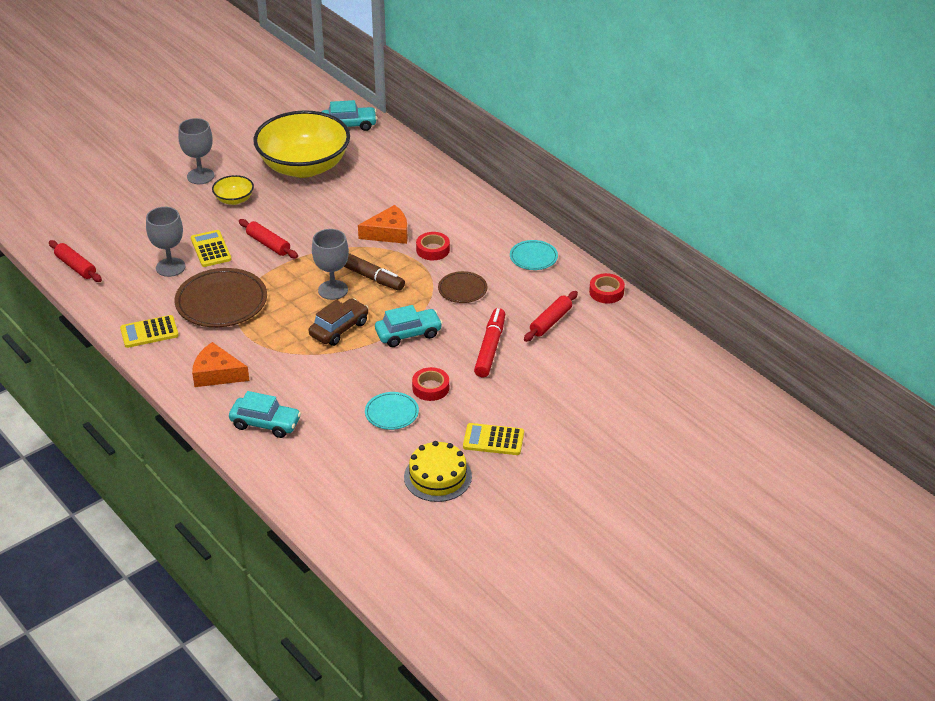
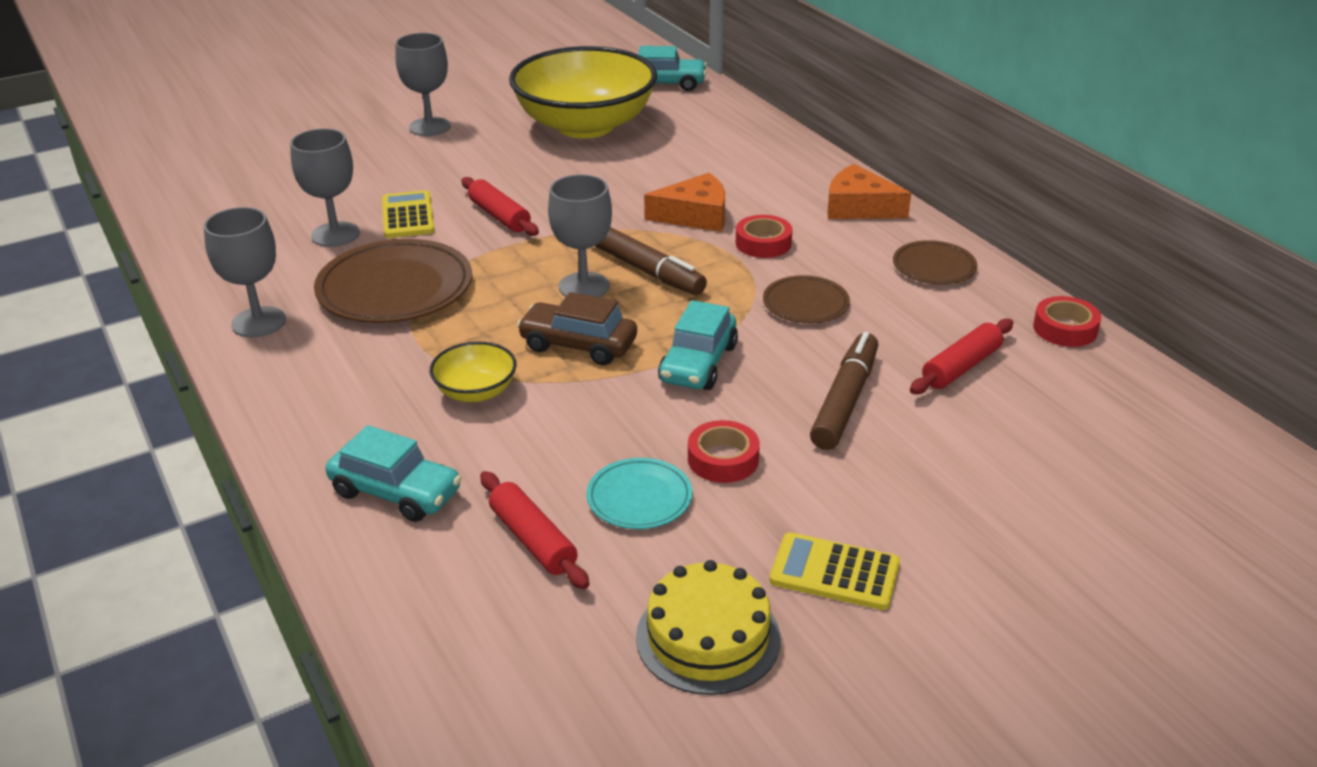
camera: 10 degrees right, 5 degrees down
(76, 267) = (192, 223): red rolling pin -> red rolling pin (533, 540)
(149, 332) = (259, 322): yellow calculator -> grey goblet
(217, 374) = (342, 397): orange cheese -> orange cheese (859, 207)
(234, 199) = (468, 157): yellow bowl -> yellow bowl (476, 391)
(339, 329) = (578, 345): brown car -> brown car turned 120 degrees counterclockwise
(408, 334) = (698, 364): turquoise car -> turquoise car turned 120 degrees clockwise
(490, 348) = (844, 400): red marker -> brown marker
(533, 257) = (934, 267): turquoise plate -> brown plate

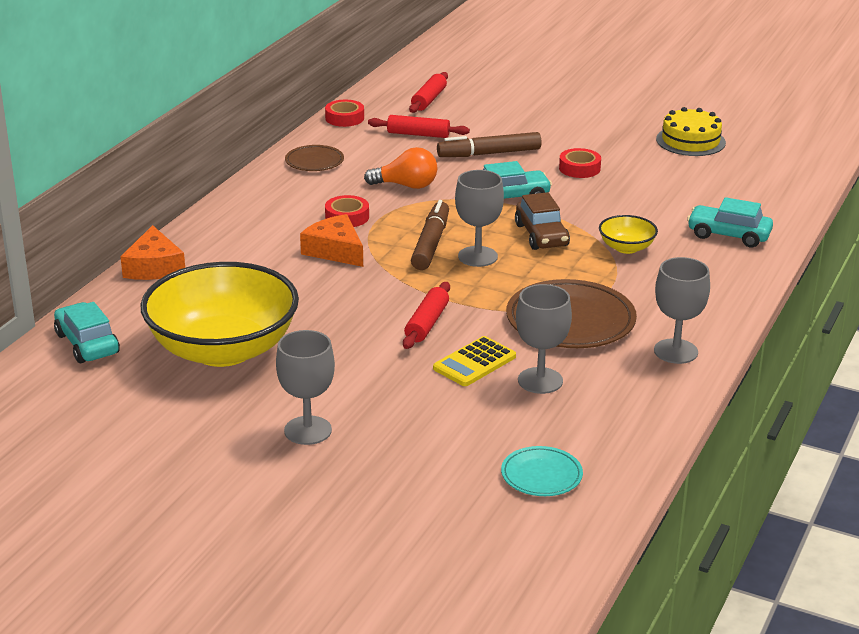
camera: 125 degrees left, 5 degrees down
(396, 492) = (728, 235): turquoise car -> turquoise car turned 60 degrees counterclockwise
(533, 540) = (701, 191): red rolling pin -> red rolling pin (429, 100)
(639, 498) = (636, 178): turquoise plate -> turquoise plate (541, 475)
(805, 304) = (406, 186): brown plate -> orange light bulb
(834, 572) = (615, 128): yellow calculator -> none
(859, 207) = (257, 200): orange cheese -> orange cheese (154, 267)

